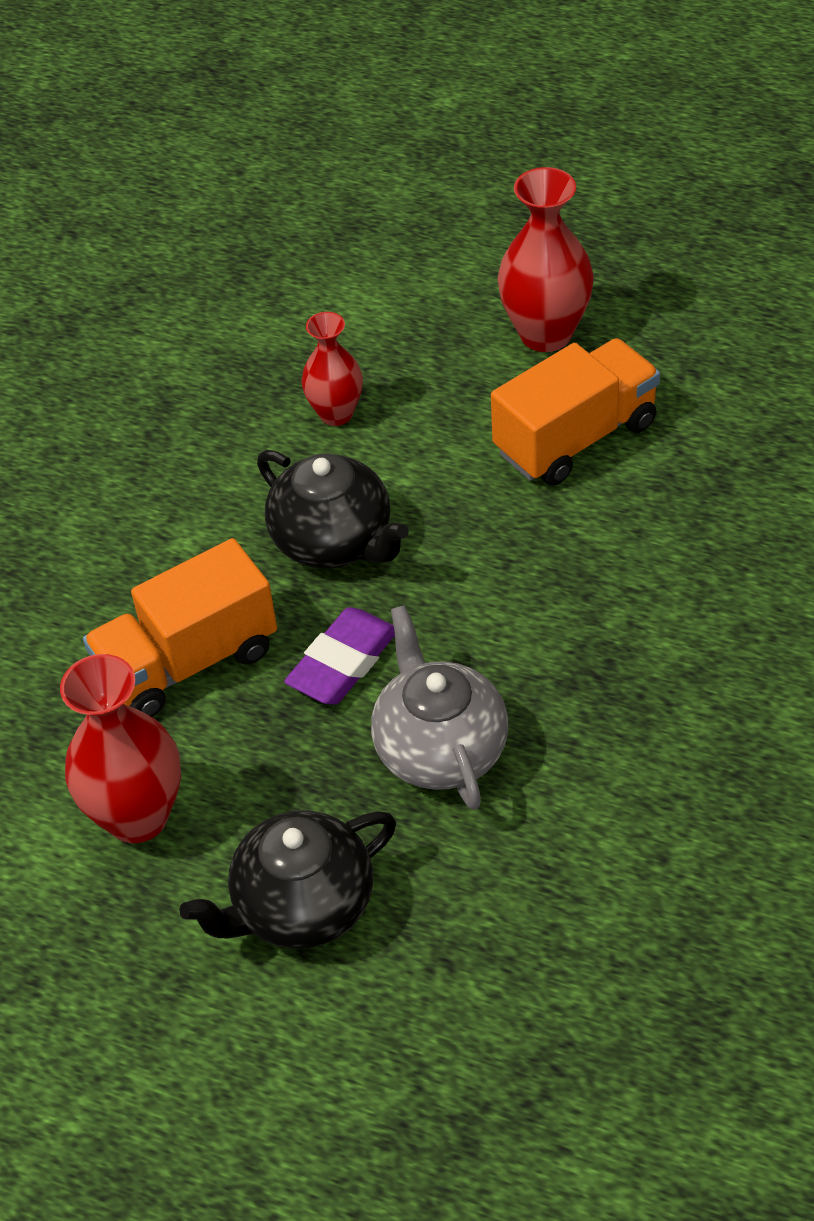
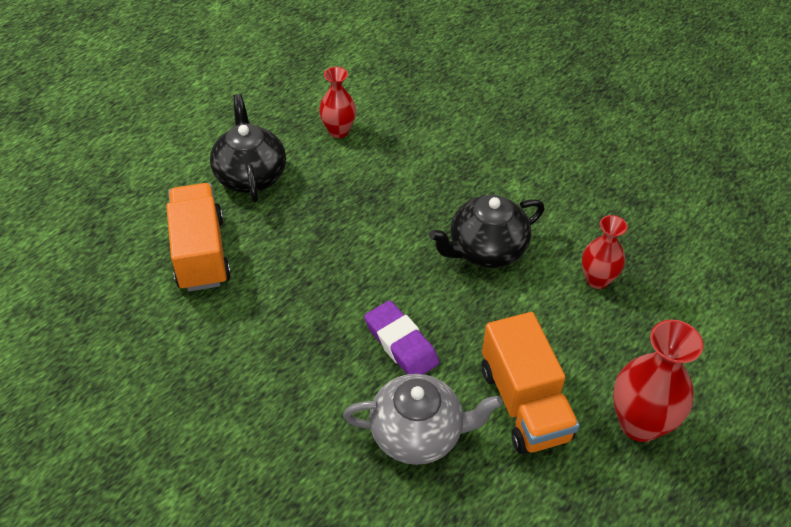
camera: 105 degrees right, 0 degrees up
(137, 817) = (338, 131): red vase -> red vase, size x0.63
(188, 662) = (426, 168): orange truck -> orange truck (201, 253)
(343, 662) = (392, 230): purple eraser -> purple eraser (401, 343)
(440, 749) = (310, 254): grey teapot -> grey teapot (418, 433)

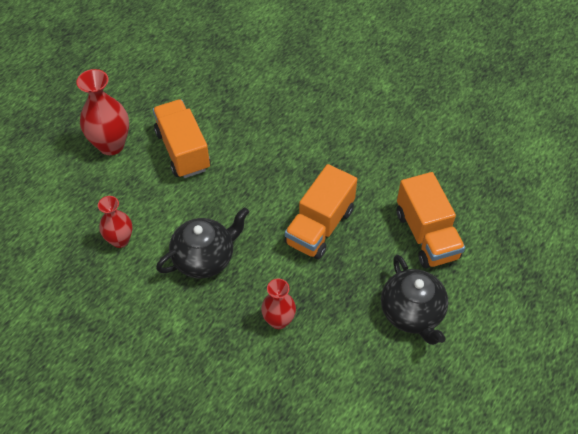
camera: 175 degrees right, 5 degrees up
(335, 274) = (320, 226): none -> orange truck
(338, 131) = (345, 374): red vase -> red vase (278, 320)
(401, 343) = (265, 180): purple eraser -> none
(418, 433) = (250, 128): grey teapot -> none

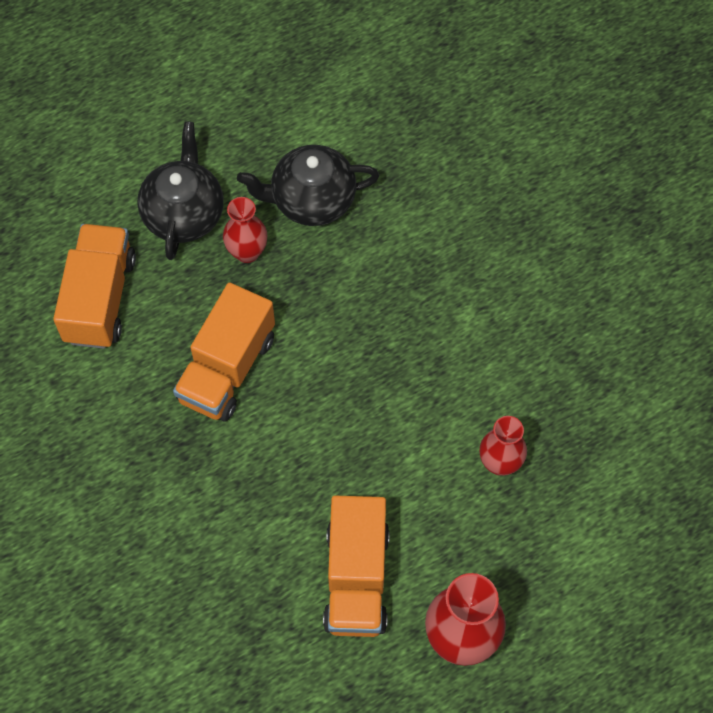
camera: 155 degrees left, 10 degrees up
(204, 258) = (398, 388): black teapot -> black teapot (312, 200)
(278, 320) = (344, 269): red vase -> red vase (247, 252)
(320, 226) = (227, 369): orange truck -> orange truck turned 150 degrees clockwise

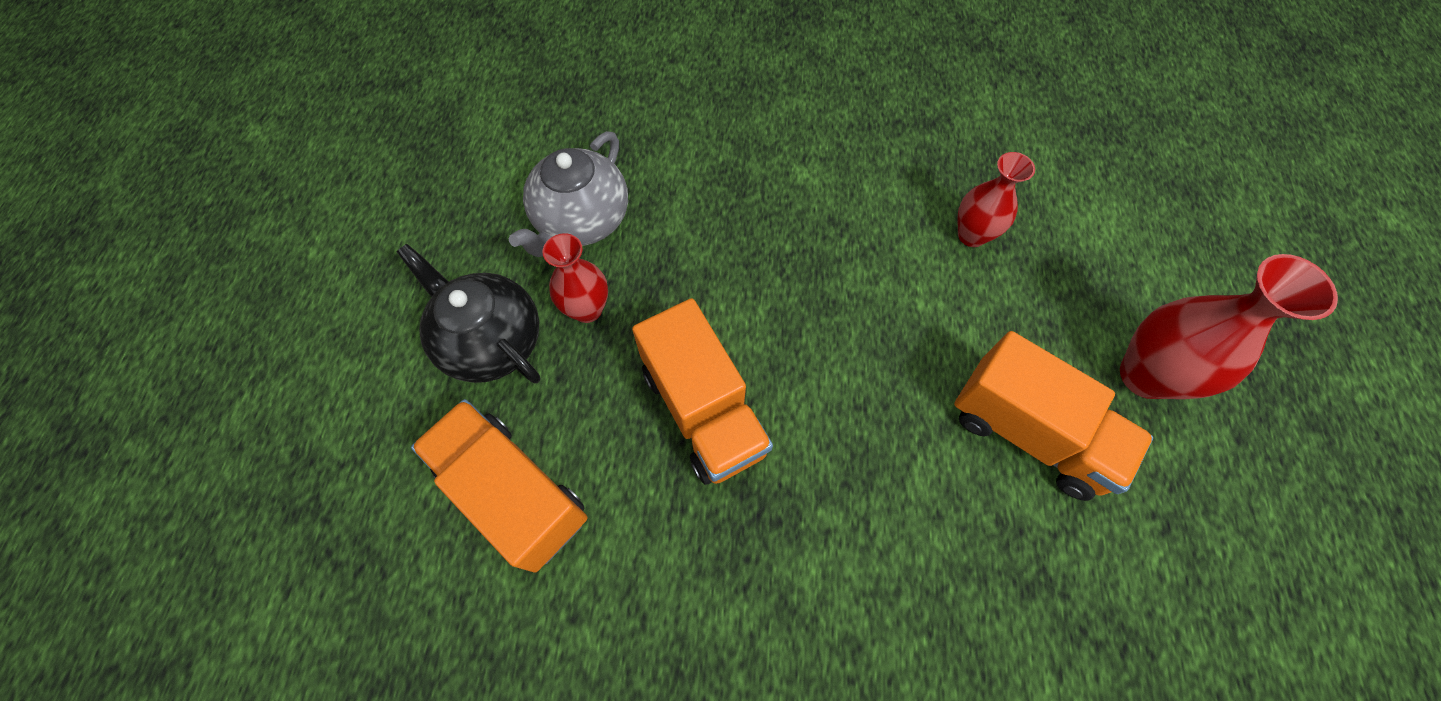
camera: 55 degrees left, 0 degrees up
(312, 200) = (582, 220): black teapot -> grey teapot

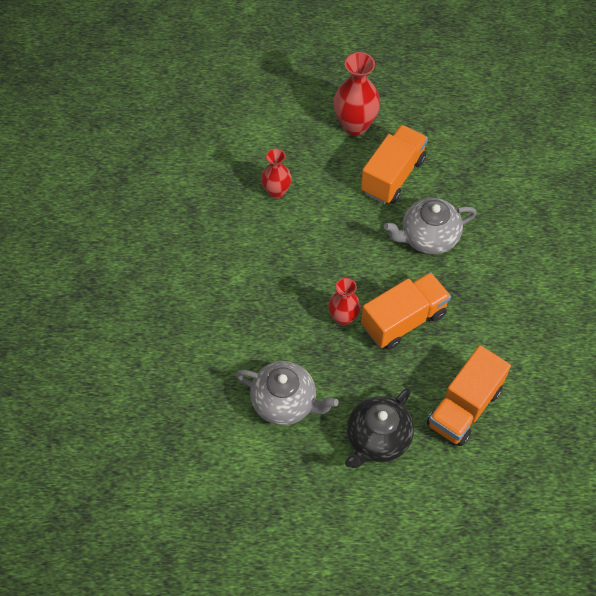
camera: 95 degrees left, 5 degrees down
(587, 309) = (349, 388): red vase -> red vase (343, 318)
(883, 481) = (428, 237): none -> grey teapot

